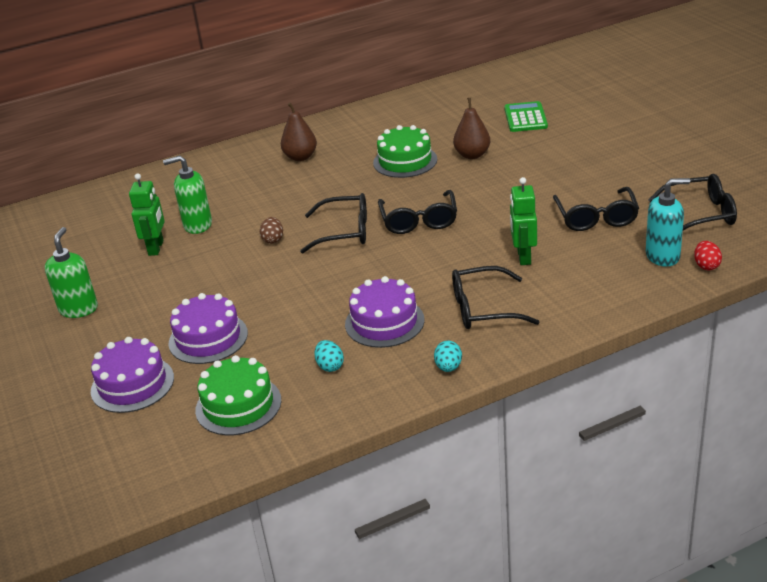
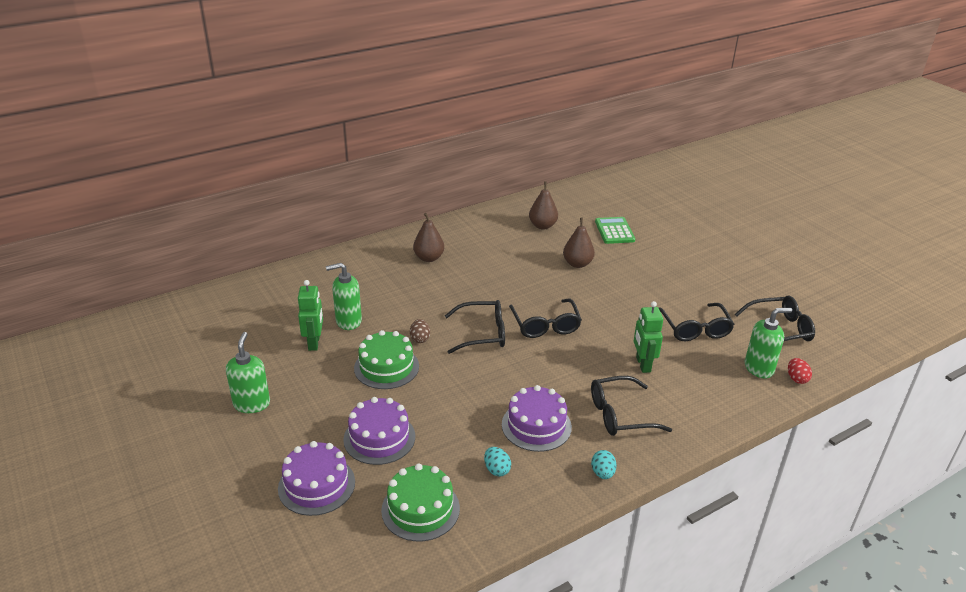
camera: 10 degrees left, 0 degrees up
(405, 161) = (521, 267): green cake -> green cake (386, 367)
(440, 116) = (542, 226): none -> brown pear
(663, 256) = (759, 368): turquoise soap dispenser -> green soap dispenser

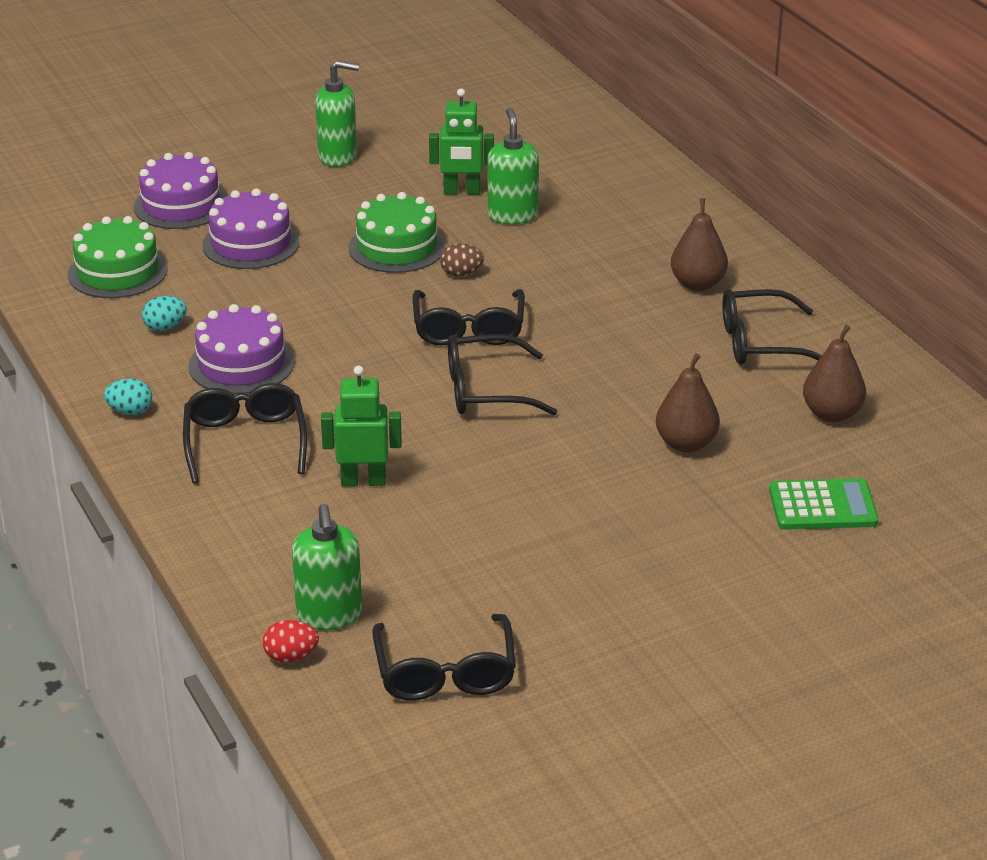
camera: 95 degrees right, 0 degrees up
(695, 329) = (458, 558): black glasses -> black glasses (761, 343)

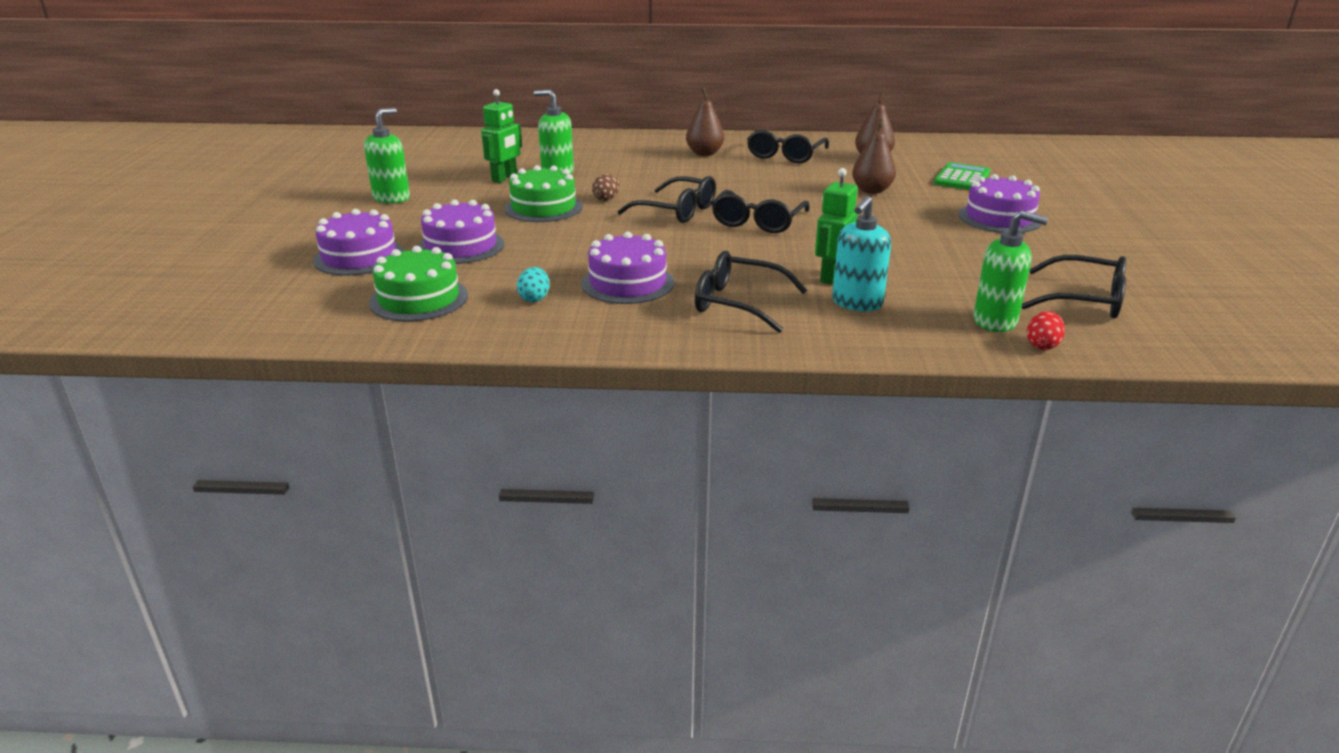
camera: 60 degrees left, 5 degrees down
(130, 411) = (643, 336): turquoise egg -> none
(304, 513) = (856, 303): none -> turquoise soap dispenser
(681, 566) = (999, 218): none -> purple cake

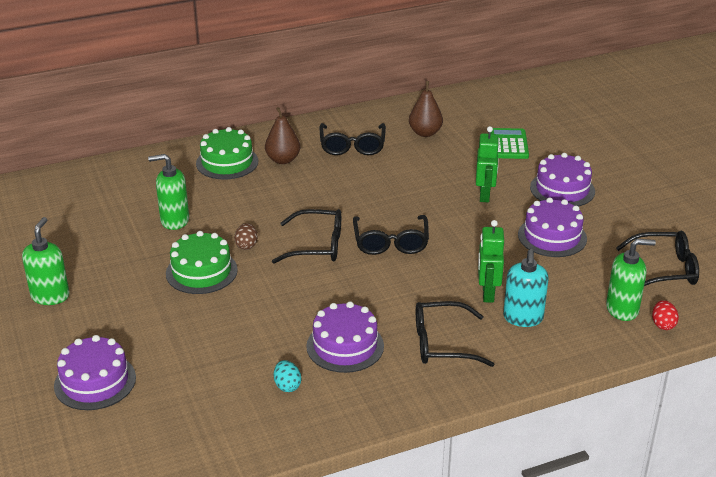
camera: 25 degrees left, 5 degrees up
(419, 299) = (195, 415): green cake -> green cake (227, 162)
(461, 246) = (173, 342): purple cake -> purple cake (552, 236)
(504, 178) = (132, 240): green robot -> green robot (485, 195)
(871, 190) = (451, 178): brown pear -> none

